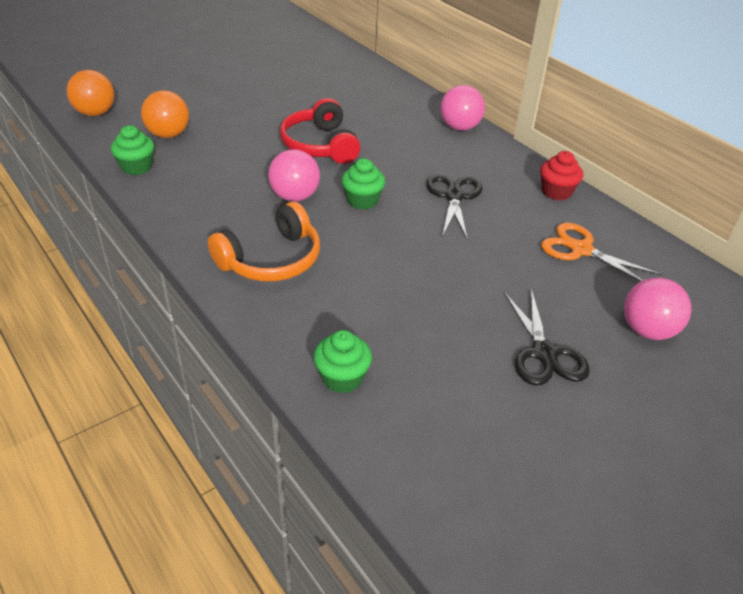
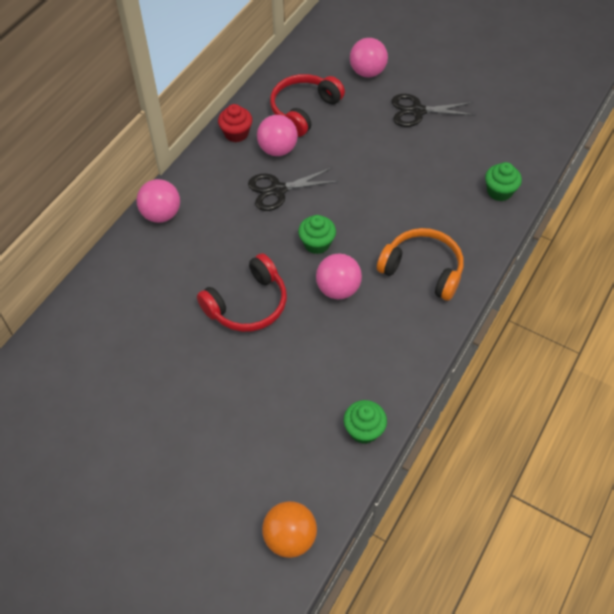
camera: 110 degrees left, 15 degrees up
(168, 135) = (295, 438): orange ball -> none
(518, 212) = (277, 149): none -> pink ball
(544, 353) = (417, 111): black scissors -> black scissors turned 150 degrees counterclockwise
(581, 250) = (304, 110): orange scissors -> red headphones

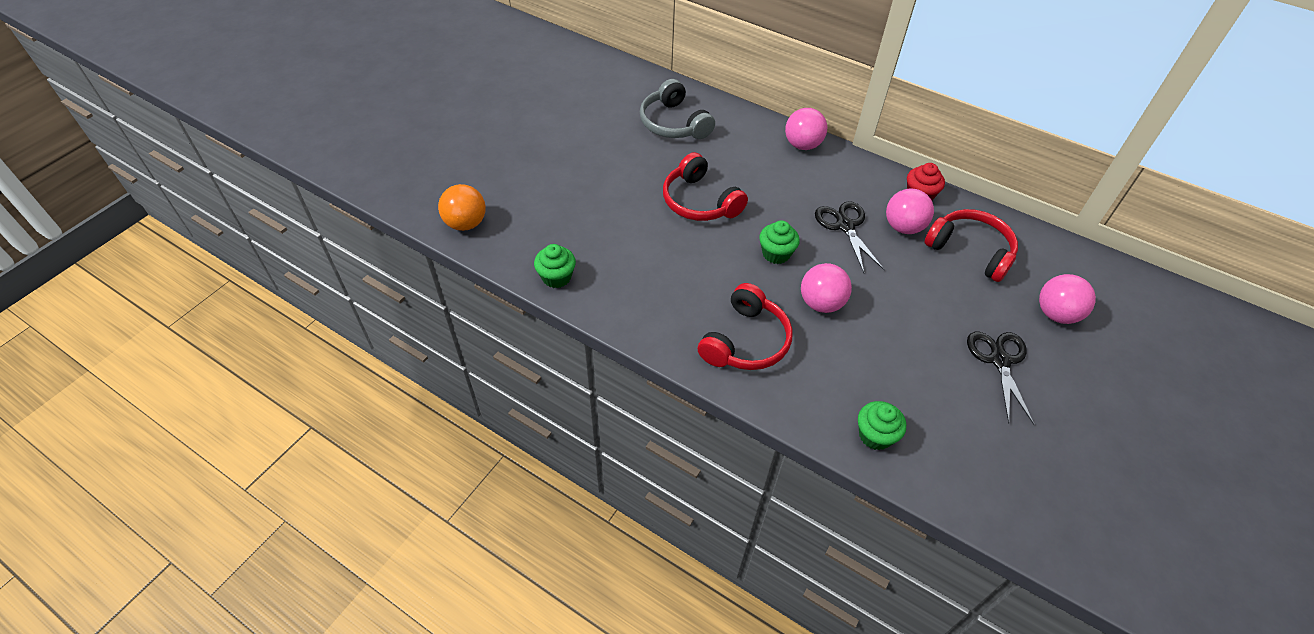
camera: 90 degrees right, 5 degrees down
(117, 330) = (674, 123): none -> grey headphones
(338, 289) = (718, 267): pink ball -> pink ball (821, 303)
(422, 270) = (745, 341): orange headphones -> red headphones

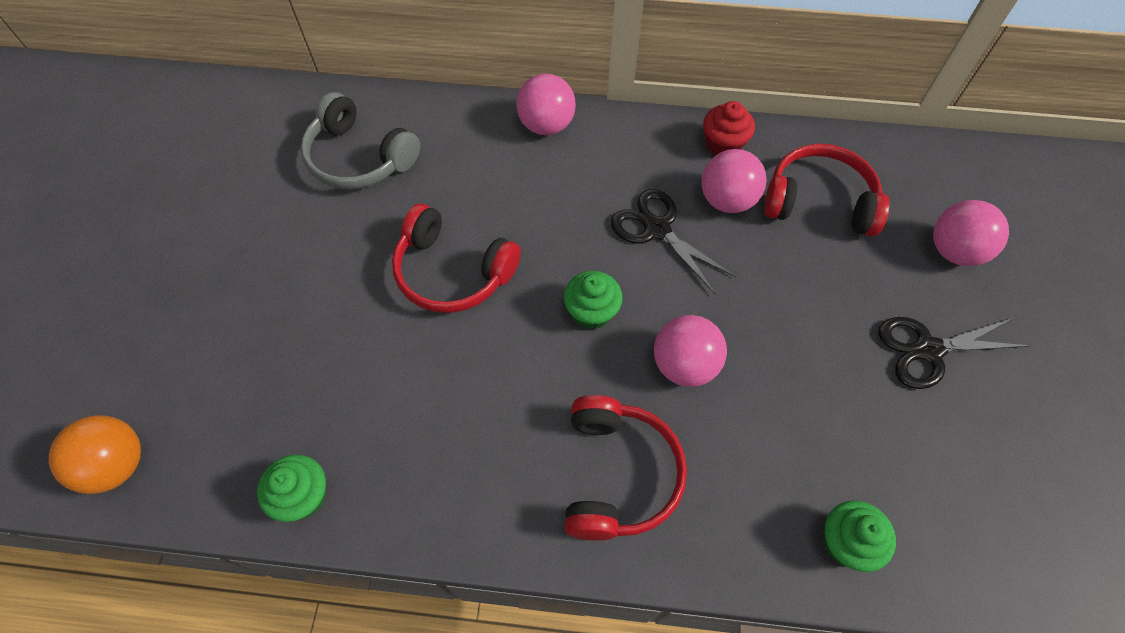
camera: 25 degrees left, 10 degrees up
(999, 360) = (928, 350): black scissors -> black scissors turned 75 degrees counterclockwise

